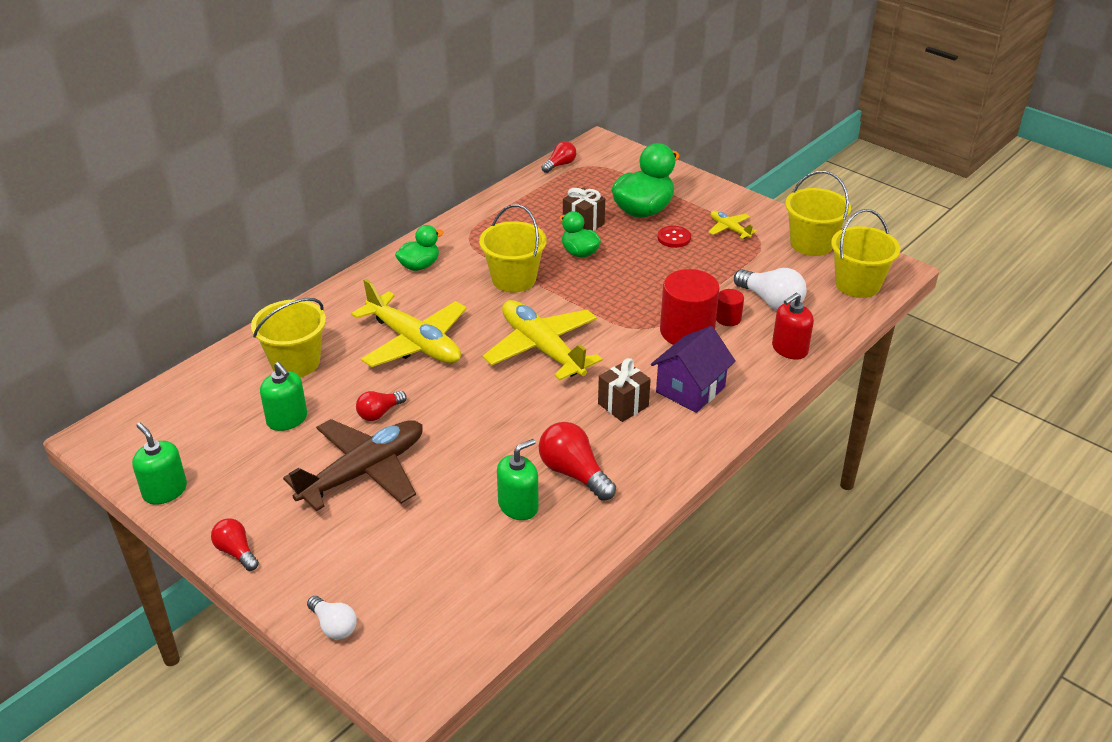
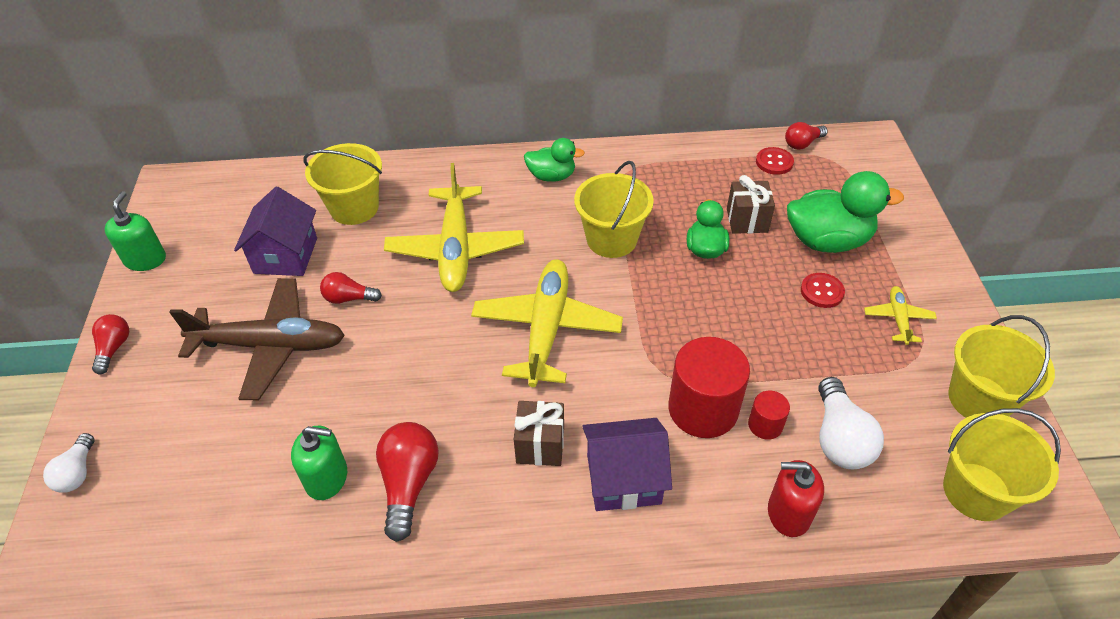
camera: 45 degrees right, 10 degrees up
(287, 419) = (285, 255): green soap dispenser -> purple house
(556, 184) = (774, 162): none -> red button
(560, 165) = (802, 143): red light bulb -> red light bulb turned 150 degrees clockwise

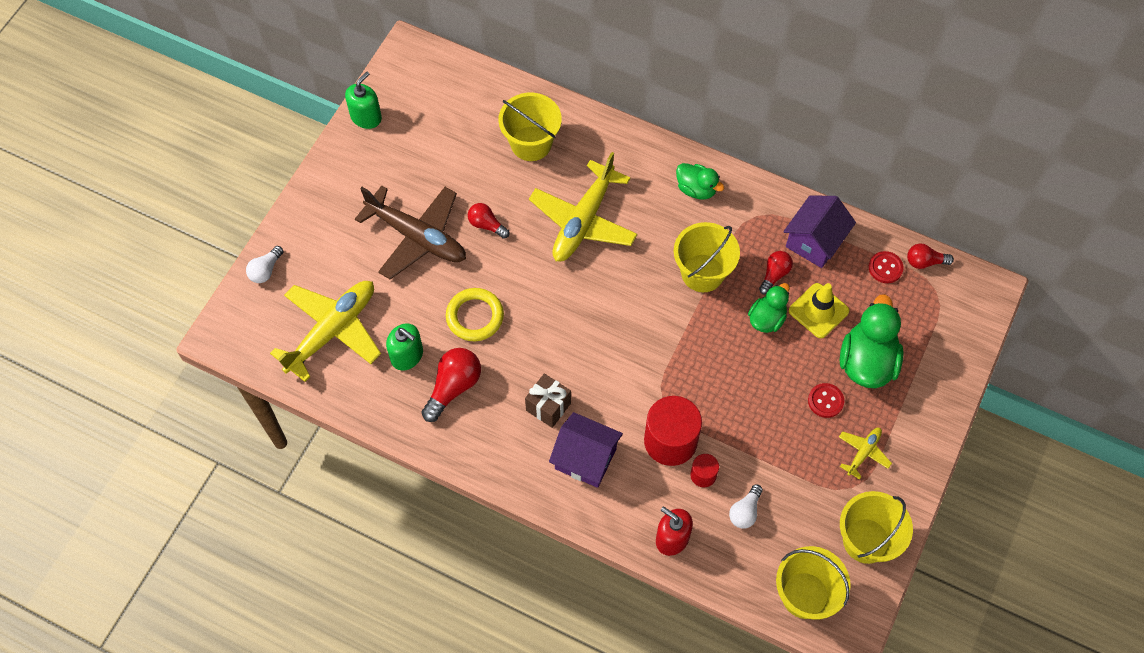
camera: 30 degrees right, 15 degrees up
(114, 348) = (318, 185): red light bulb -> red light bulb (774, 275)
(285, 255) = (461, 164): purple house -> purple house (814, 241)
(389, 393) = (475, 316): none -> yellow ring
(546, 328) = (606, 323): yellow plane -> yellow plane (332, 330)
(747, 220) = (818, 311): brown gift -> yellow traffic cone
(827, 240) = (867, 362): green duck -> green duck turned 105 degrees counterclockwise
(839, 438) = (745, 511): white light bulb -> white light bulb, size x0.61

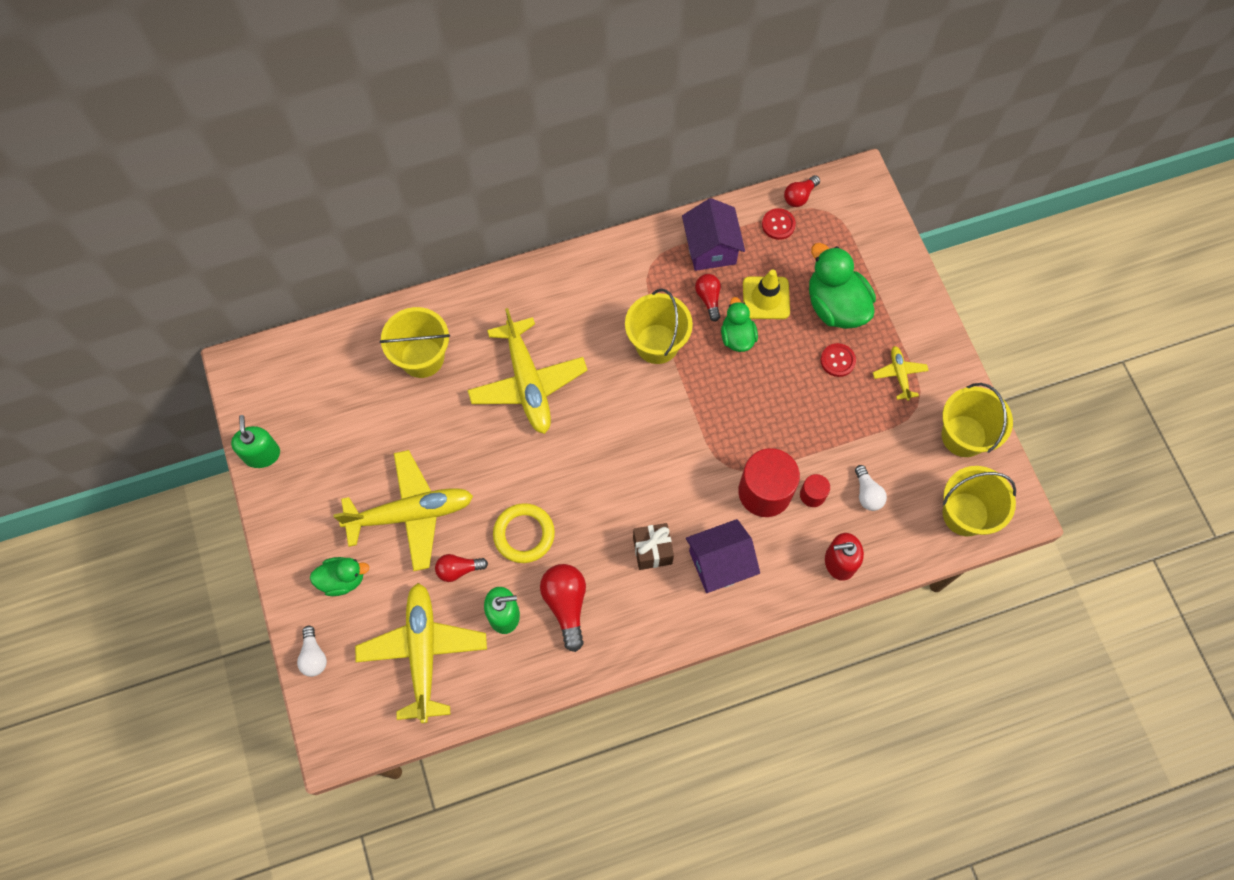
camera: 45 degrees left, 5 degrees up
(417, 237) = (411, 513): brown plane -> yellow plane
(486, 225) = (456, 454): red light bulb -> red light bulb (458, 569)
(696, 189) = (586, 283): green duck -> green duck (343, 579)

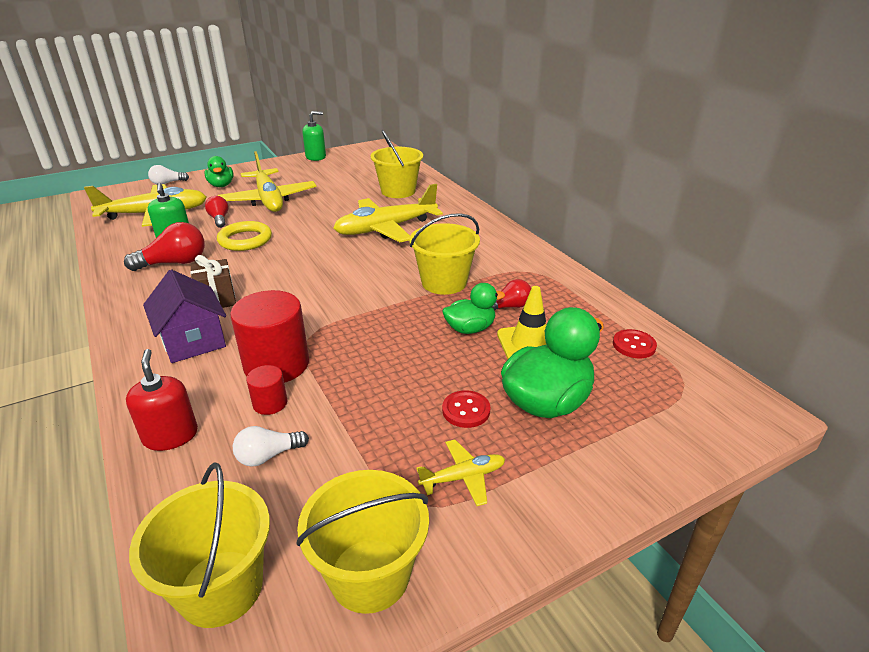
camera: 80 degrees right, 35 degrees down
(711, 248) = (571, 303): purple house -> none
(799, 196) = (686, 358): red light bulb -> none

